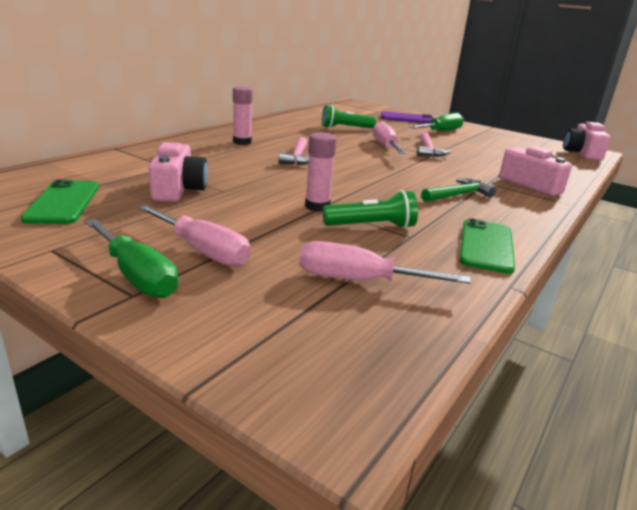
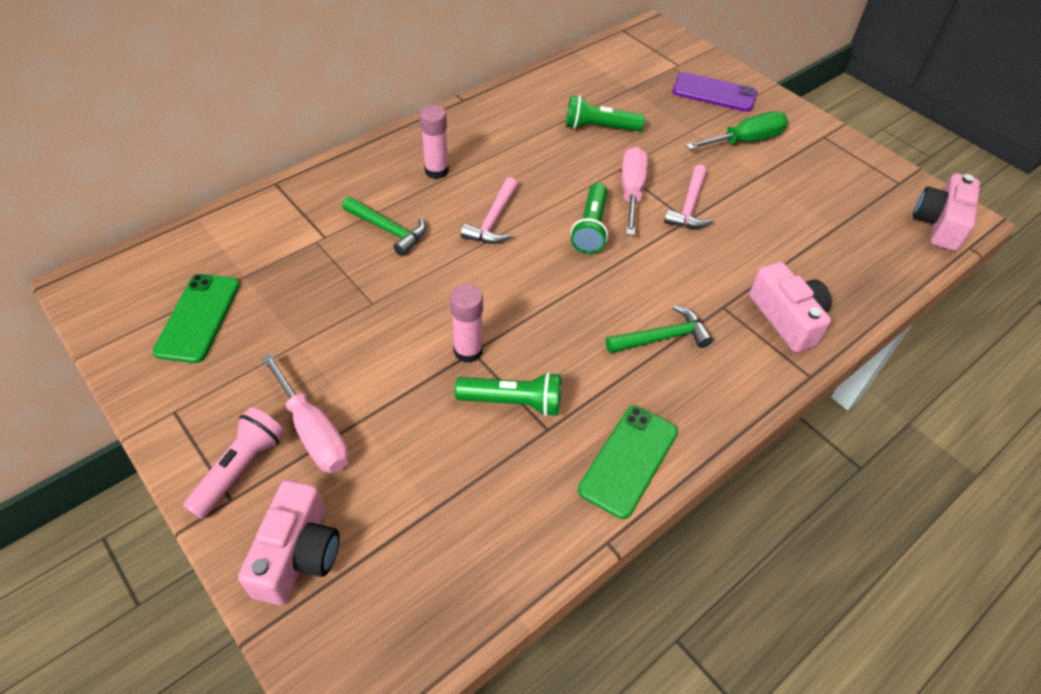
camera: 15 degrees right, 25 degrees up
(137, 276) = (241, 469): green screwdriver -> pink flashlight
(178, 189) = (323, 296): pink camera -> pink camera (298, 554)
(218, 162) = (388, 230): none -> green hammer
(359, 280) = (450, 508): pink screwdriver -> none
(370, 159) = (590, 228): none -> green flashlight

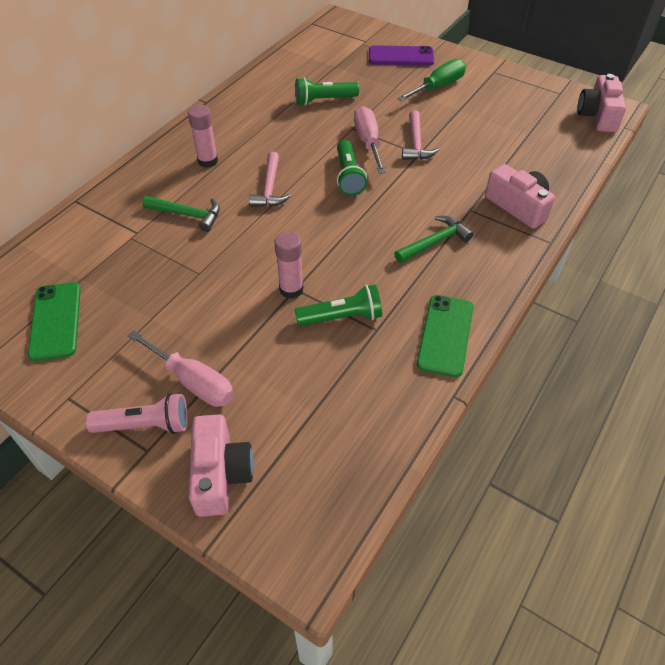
camera: 15 degrees left, 0 degrees up
(241, 469) = (145, 425): pink flashlight -> pink flashlight turned 75 degrees clockwise

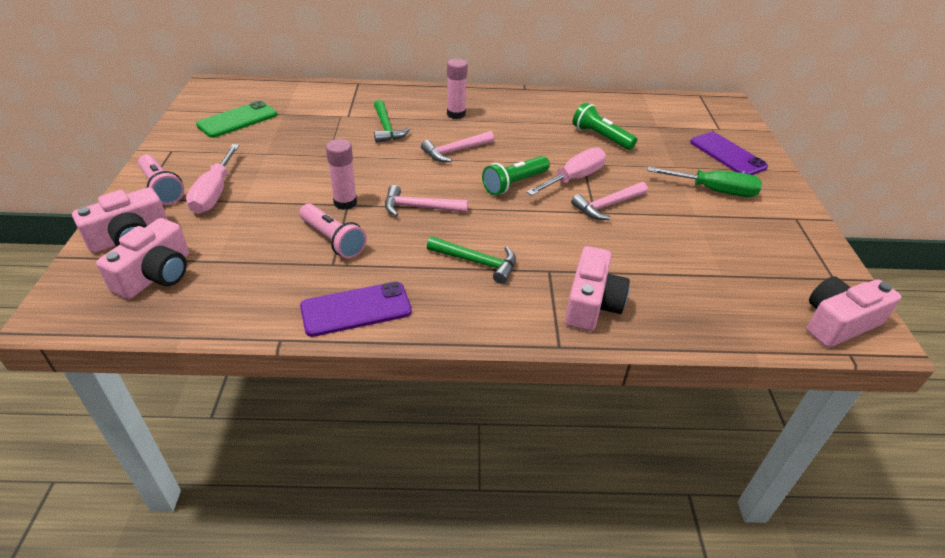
camera: 55 degrees right, 10 degrees down
(303, 464) = (156, 275): none -> pink camera
(337, 245) = (419, 208): none -> pink hammer
(342, 317) = (333, 240): green flashlight -> pink flashlight
(445, 335) = (356, 309): green phone -> purple phone

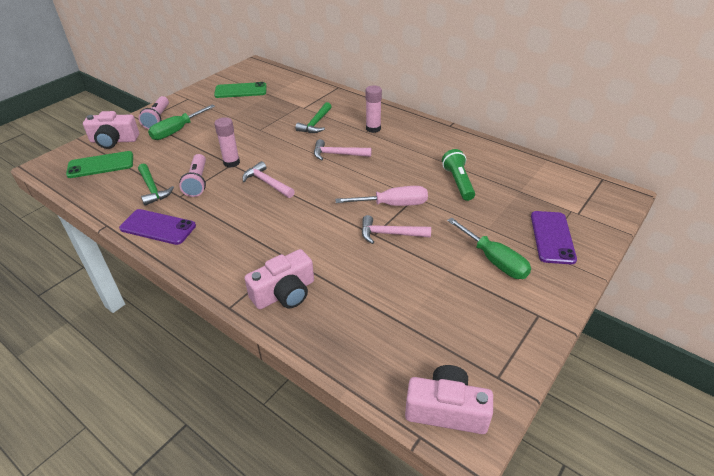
camera: 40 degrees right, 0 degrees up
(156, 275) = (101, 165): pink camera -> green phone
(214, 193) = (177, 131): pink screwdriver -> green screwdriver
(477, 262) = (254, 232): green hammer -> green hammer (153, 189)
(514, 183) = (346, 191): green flashlight -> none

